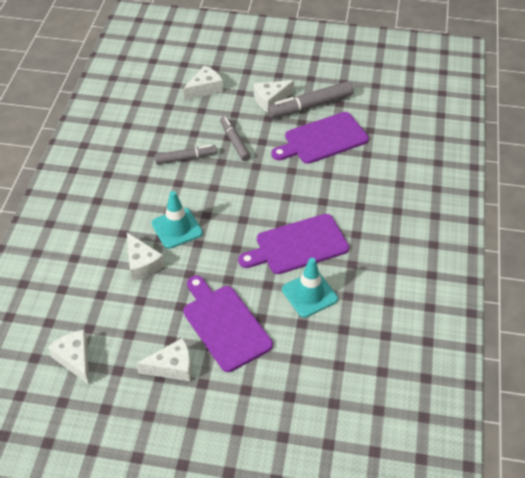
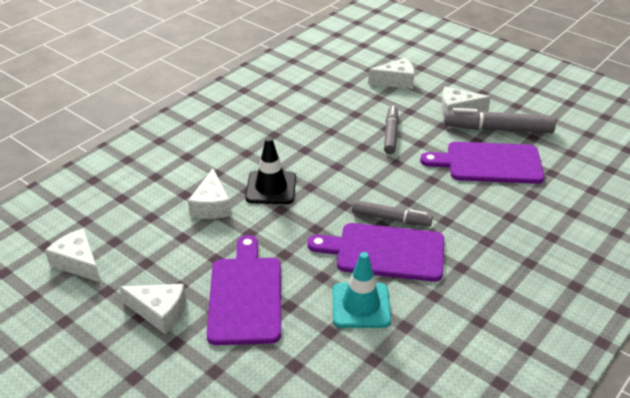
camera: 30 degrees right, 10 degrees down
(75, 359) = (78, 263): white cheese -> white cheese turned 45 degrees counterclockwise
(177, 228) = (271, 188): turquoise traffic cone -> black traffic cone
(185, 158) = (329, 131): grey marker -> grey marker (390, 218)

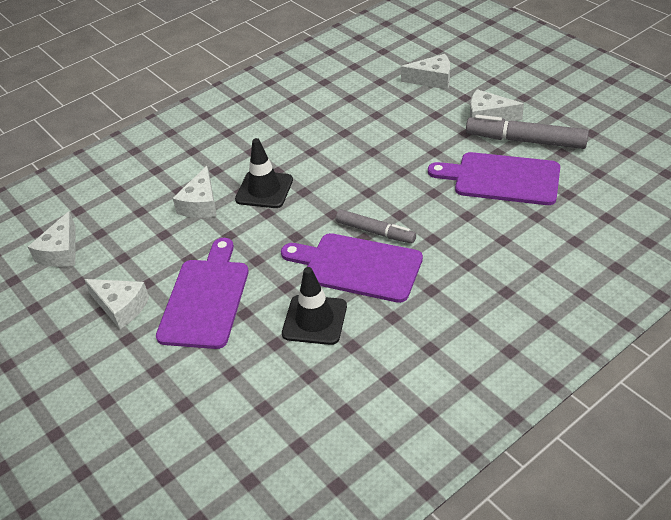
camera: 15 degrees right, 5 degrees up
(78, 263) = (61, 251): white cheese -> white cheese turned 135 degrees counterclockwise
(361, 305) = (314, 320): turquoise traffic cone -> black traffic cone
(390, 134) = (406, 140): grey marker -> none

